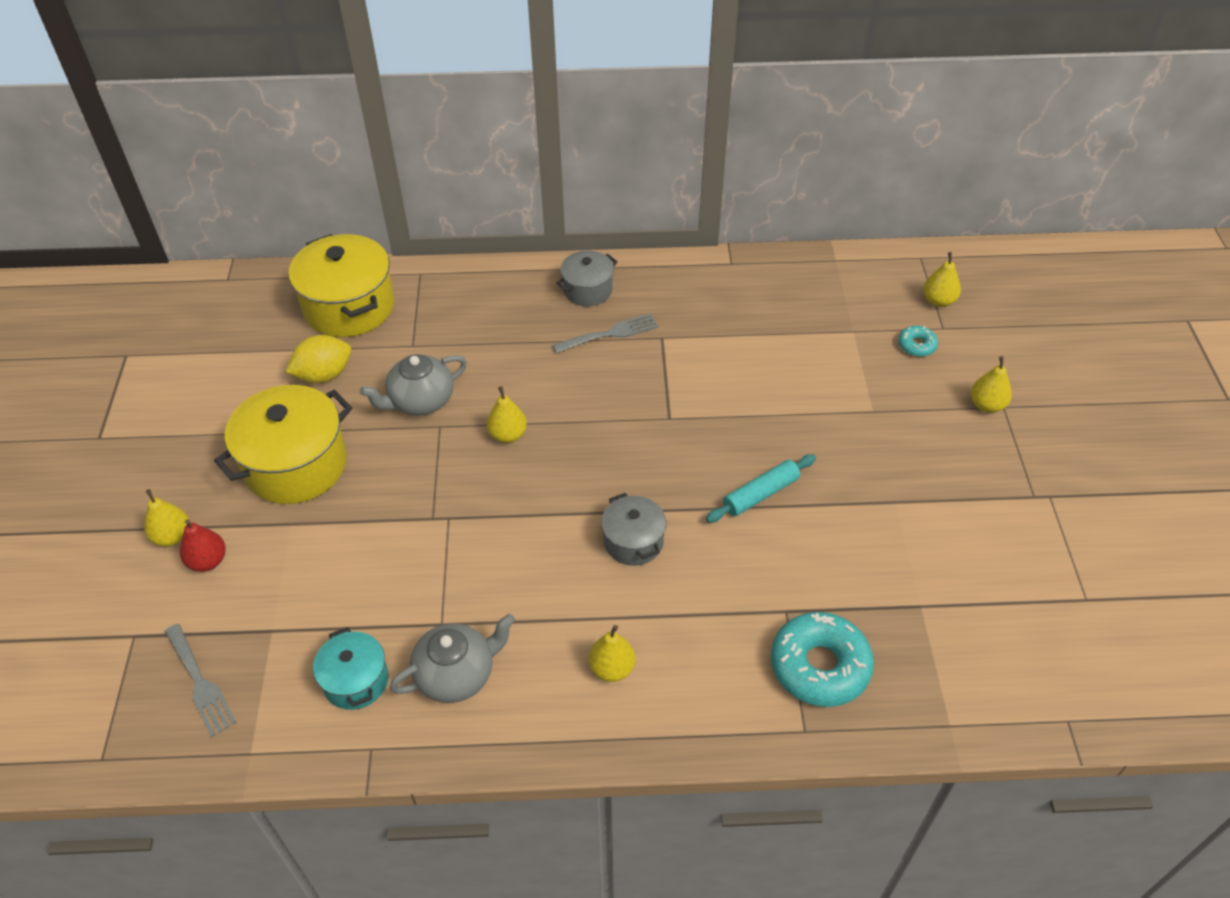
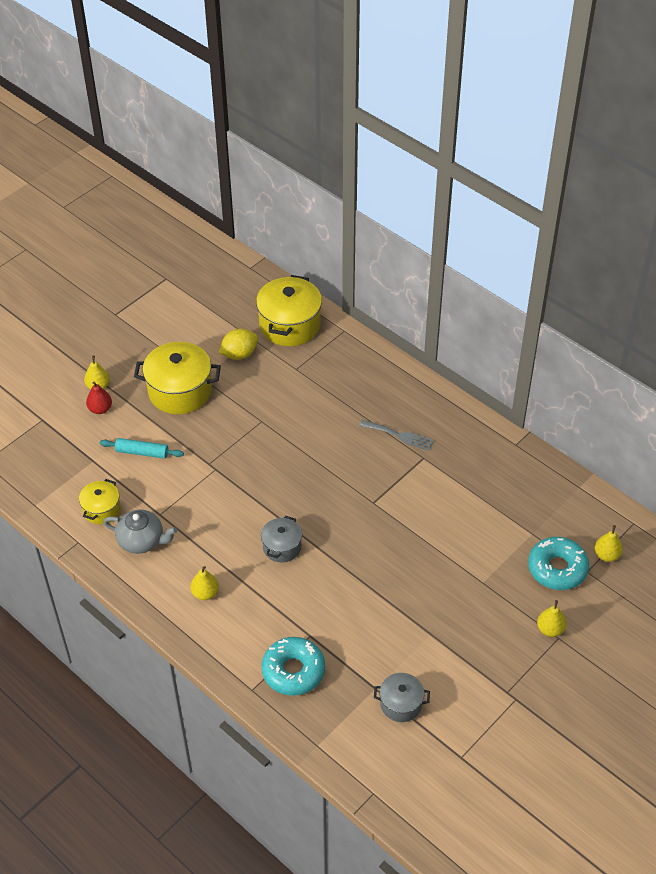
camera: 45 degrees right, 0 degrees up
(200, 683) = (46, 461): grey fork -> none
(324, 375) = (239, 354): yellow lemon -> yellow lemon turned 45 degrees counterclockwise
(356, 681) = (101, 509): turquoise pot -> yellow pot
(420, 401) = (267, 401): grey teapot -> none
(508, 435) = (287, 450): yellow pear -> none
(587, 290) = (417, 402): grey pot -> grey pot (401, 704)
(761, 494) = (369, 575): turquoise rolling pin -> turquoise rolling pin (142, 452)
(916, 345) = (557, 568): turquoise donut -> turquoise donut, size x2.07

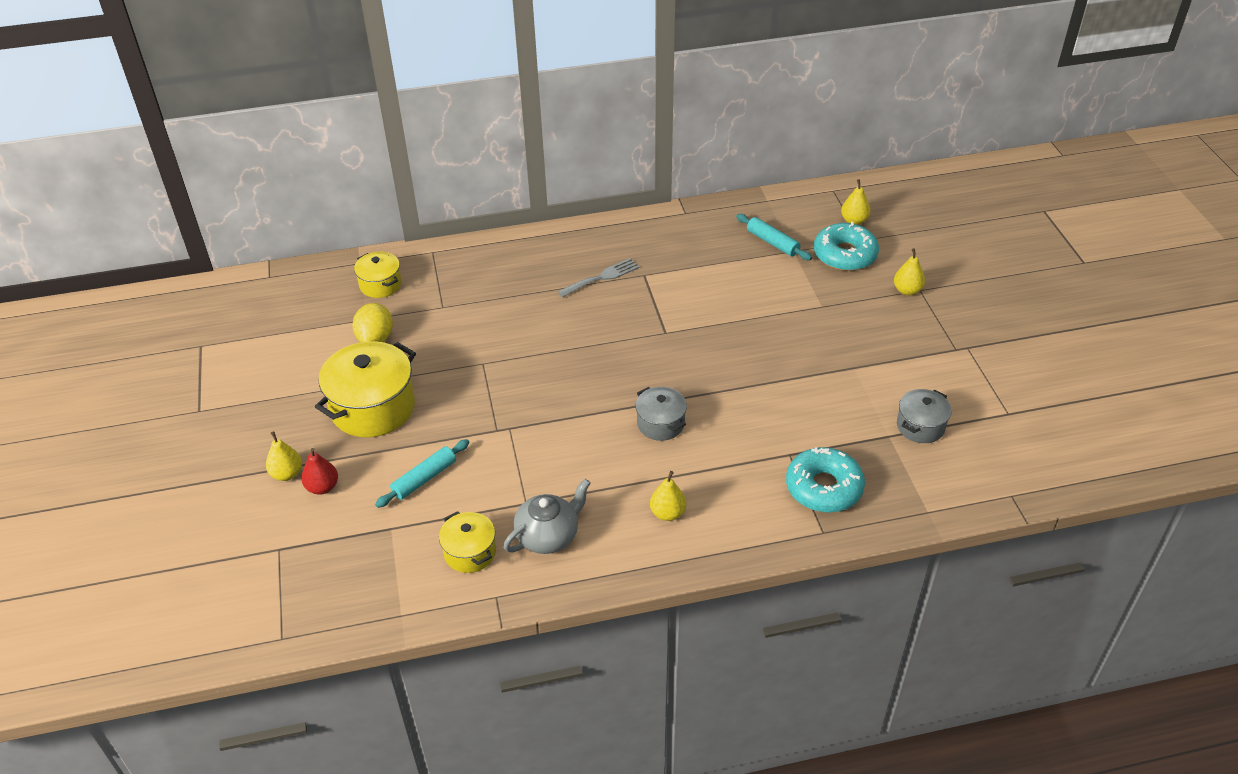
camera: 55 degrees left, 5 degrees down
(289, 325) = (380, 284): yellow pot -> yellow pot, size x0.55
(530, 515) = (772, 242): none -> turquoise rolling pin

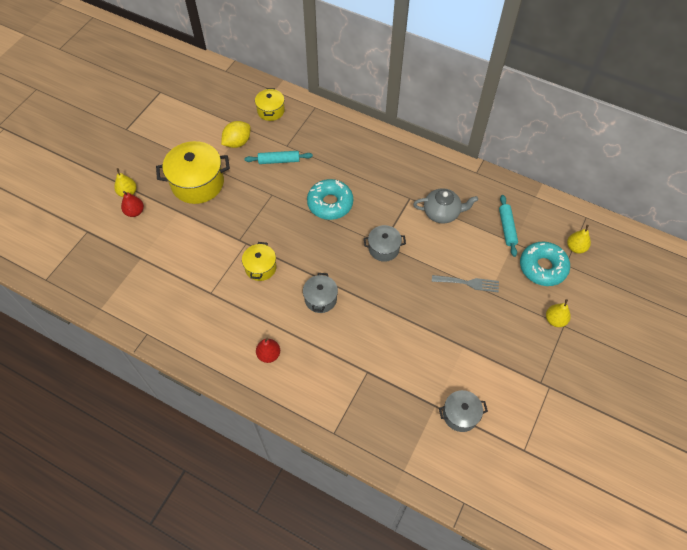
camera: 40 degrees right, 15 degrees up
(424, 478) = (180, 242): turquoise rolling pin -> turquoise rolling pin (279, 161)
(470, 552) = (159, 300): yellow pot -> yellow pot (260, 267)
(548, 536) = (202, 320): grey teapot -> grey teapot (442, 213)
(602, 277) = (385, 184): grey fork -> grey fork (468, 283)
(667, 513) = (269, 354): yellow pear -> red pear
(672, 335) = (383, 248): none -> grey pot
(823, 487) = (363, 407): turquoise donut -> turquoise donut (330, 203)

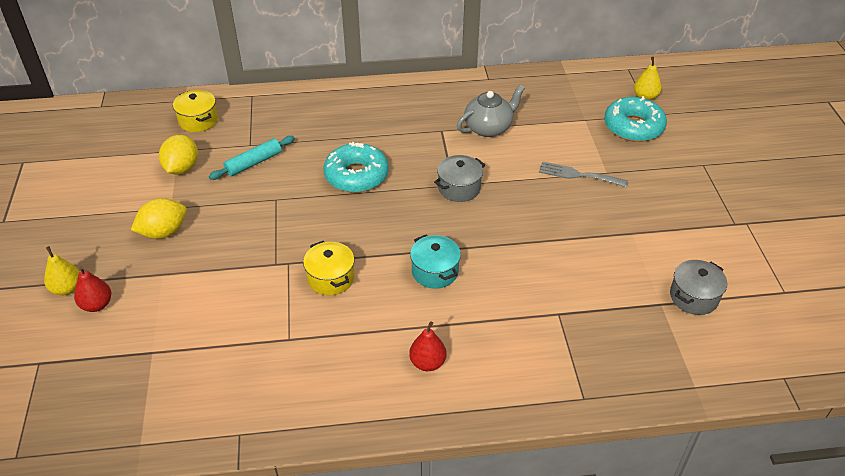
camera: 35 degrees left, 15 degrees down
(197, 183) = (164, 232): yellow pot -> yellow lemon
(320, 299) = (435, 271): grey pot -> turquoise pot
(468, 283) = (578, 175): grey fork -> grey fork turned 135 degrees counterclockwise
(507, 228) = (566, 111): turquoise rolling pin -> none
(555, 320) = (690, 164): yellow pear -> none

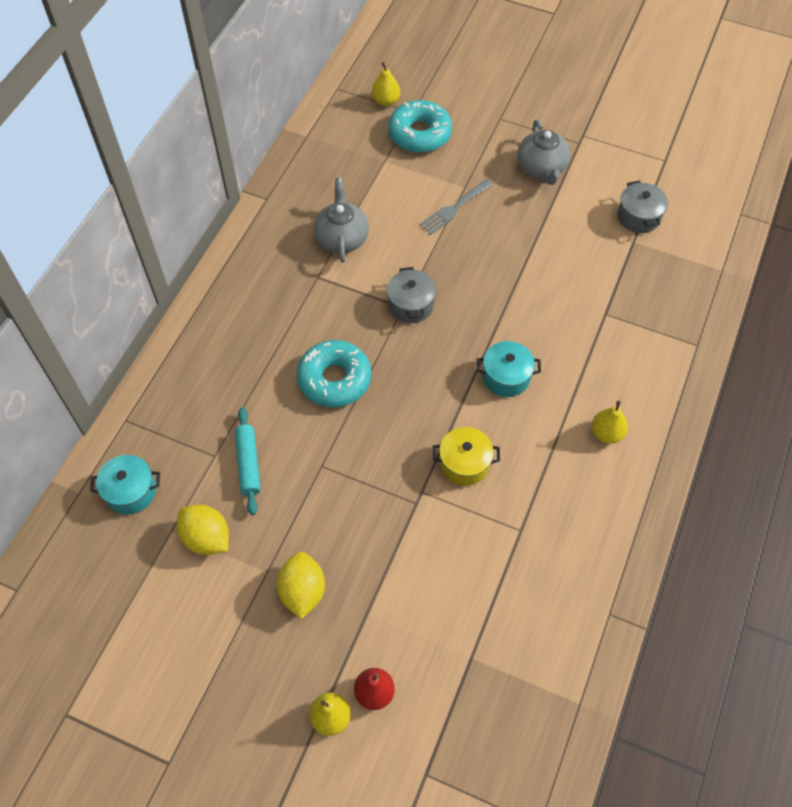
camera: 60 degrees left, 15 degrees up
(198, 120) = (131, 491): yellow pot -> turquoise pot
(427, 363) = (607, 433): red pear -> yellow pear
(678, 210) = (541, 168): none -> grey teapot

